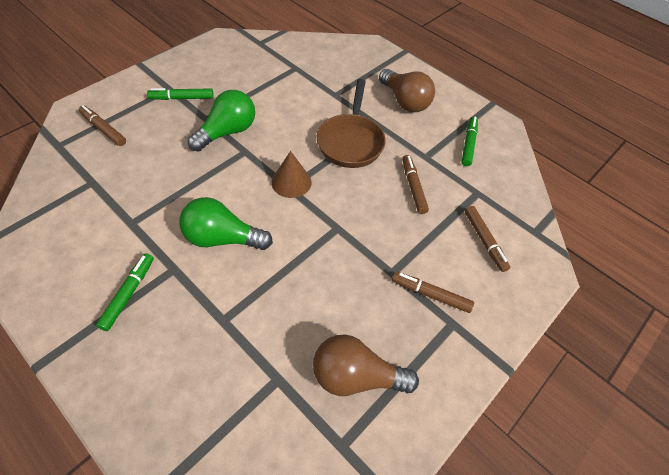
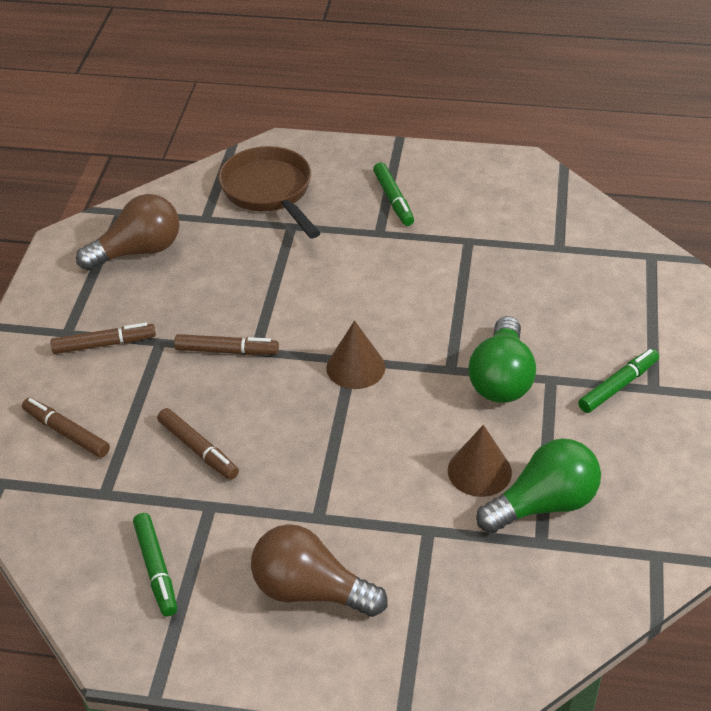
camera: 150 degrees right, 10 degrees down
(104, 129) = (637, 296): brown marker -> brown marker (226, 351)
(222, 238) = (365, 276): green light bulb -> green light bulb (543, 504)
(288, 102) = (479, 471): none -> brown cone
(351, 141) = (333, 464): brown pan -> brown pan (269, 192)

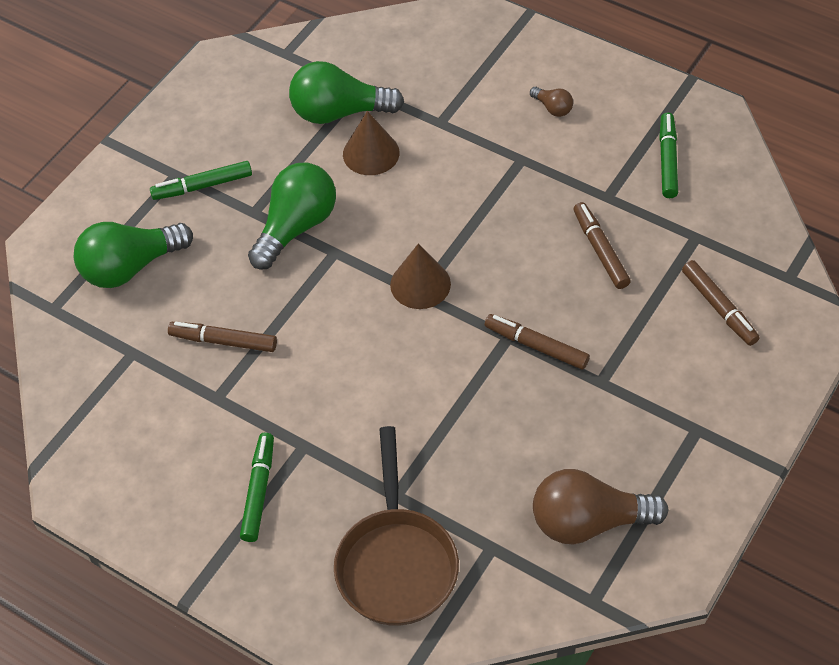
camera: 155 degrees left, 10 degrees up
(103, 344) = (660, 399): brown marker -> brown marker (224, 341)
(310, 590) = (552, 108): brown light bulb -> brown light bulb, size x0.45
(618, 302) = (130, 267): none -> green light bulb

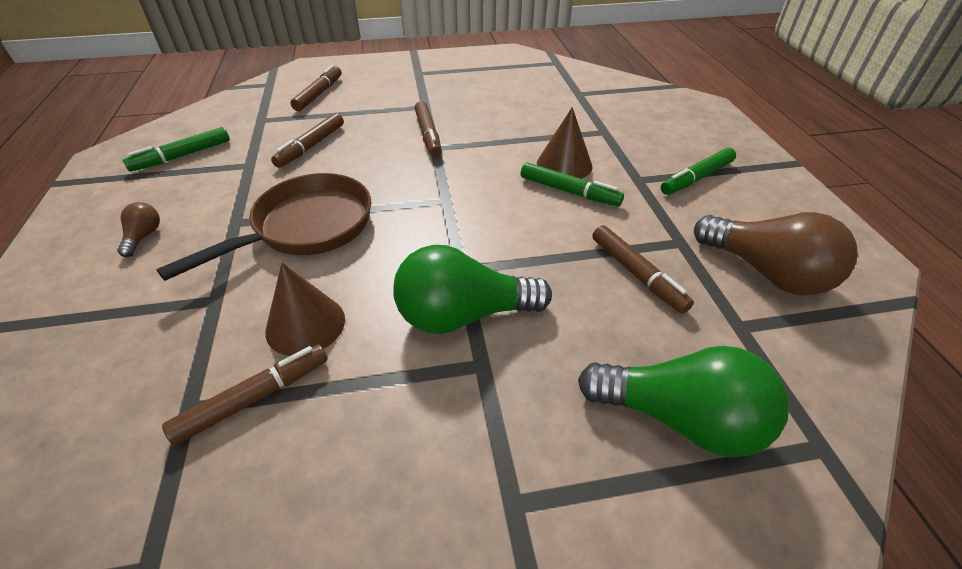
camera: 135 degrees left, 10 degrees down
(203, 186) = (498, 449): green marker -> green marker (568, 191)
(339, 112) = (253, 399): green light bulb -> brown marker
(396, 563) = (638, 112): brown pan -> brown pan (306, 228)
(420, 284) = (437, 204): brown cone -> brown cone (564, 165)
(588, 522) = (519, 77): brown light bulb -> brown light bulb (766, 272)

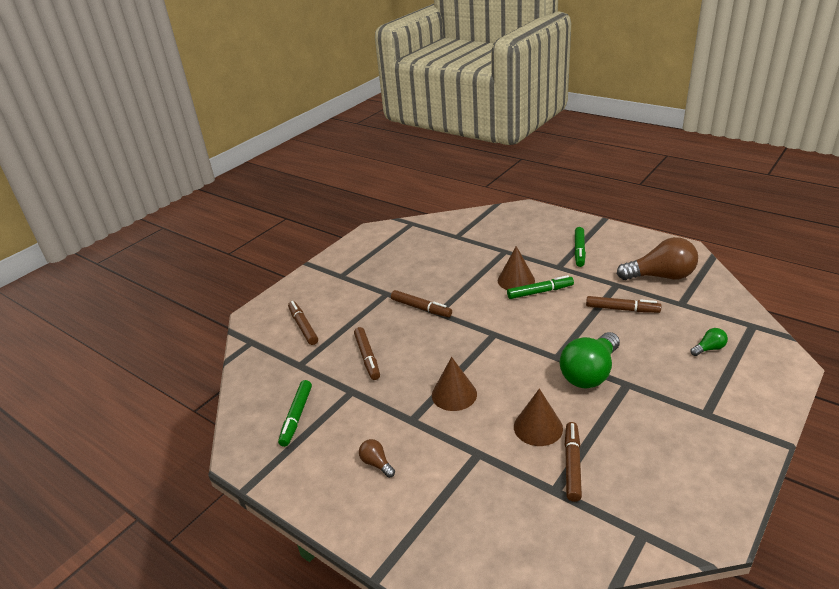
camera: 40 degrees left, 10 degrees down
(306, 228) = (454, 394): brown pan -> brown cone
(680, 419) = (709, 349): green light bulb -> green light bulb, size x0.45

